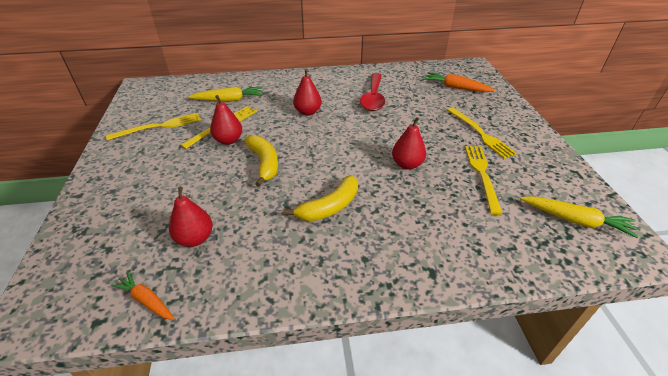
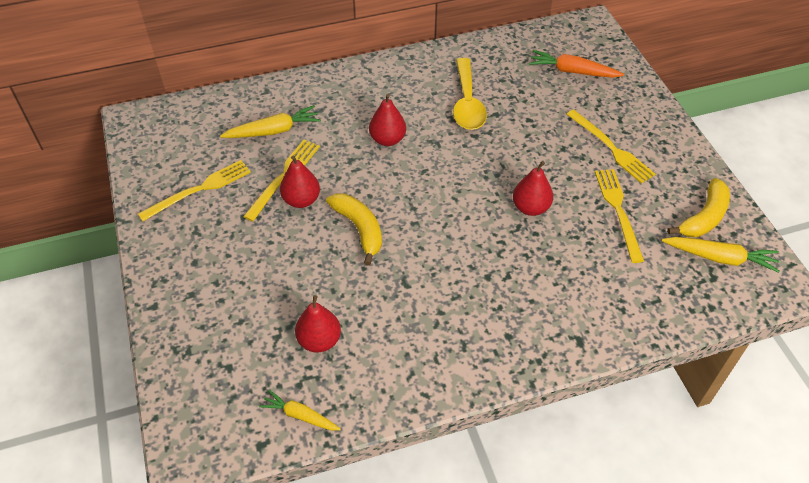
camera: 10 degrees left, 10 degrees up
(146, 300) = (300, 415): orange carrot -> yellow carrot
(329, 207) = (455, 279): yellow banana -> yellow banana (704, 217)
(373, 98) = (467, 103): red spoon -> yellow spoon

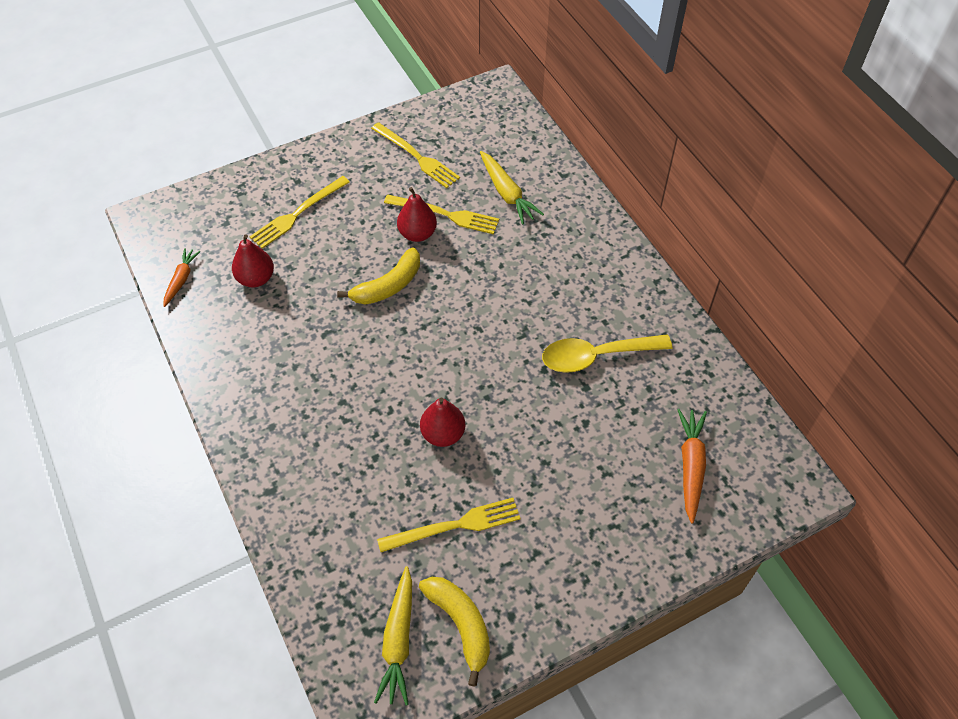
camera: 80 degrees right, 5 degrees up
(300, 415) = (181, 280): yellow carrot -> orange carrot
(387, 139) = (517, 289): red pear -> none
(611, 148) = (558, 516): yellow fork -> yellow fork (298, 213)
(704, 217) = (461, 625): yellow banana -> yellow banana turned 150 degrees counterclockwise

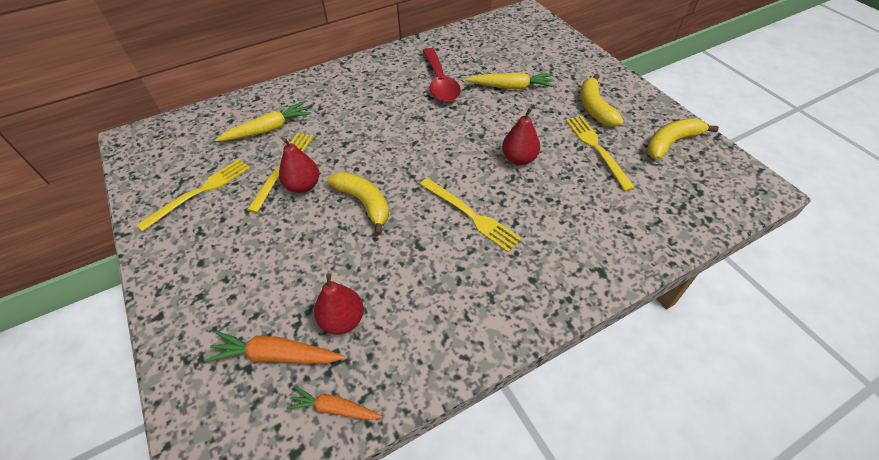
camera: 90 degrees left, 5 degrees down
(298, 213) = (252, 289): yellow fork -> yellow fork (470, 215)
(398, 640) = (698, 174): yellow carrot -> yellow carrot (511, 87)
(539, 541) = (595, 108): none -> yellow banana
(596, 356) = (440, 83): yellow spoon -> red spoon
(690, 466) = (522, 47): orange carrot -> orange carrot (276, 355)

